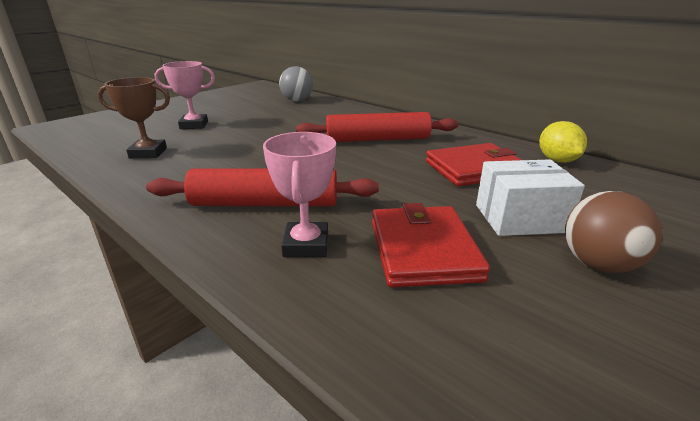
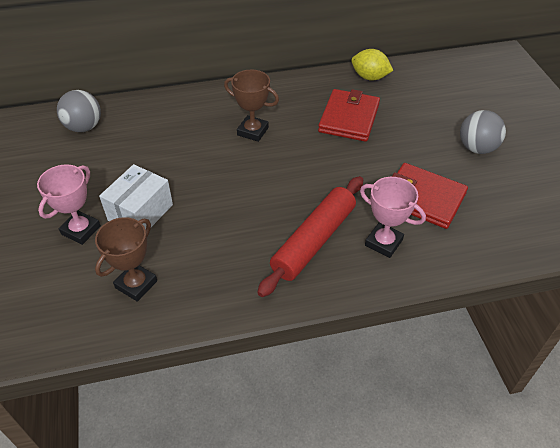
camera: 55 degrees left, 20 degrees up
(377, 139) = (253, 131): red rolling pin -> brown trophy
(520, 218) = (421, 143): white box -> white box (140, 212)
(598, 264) = (477, 148): brown ball -> grey ball

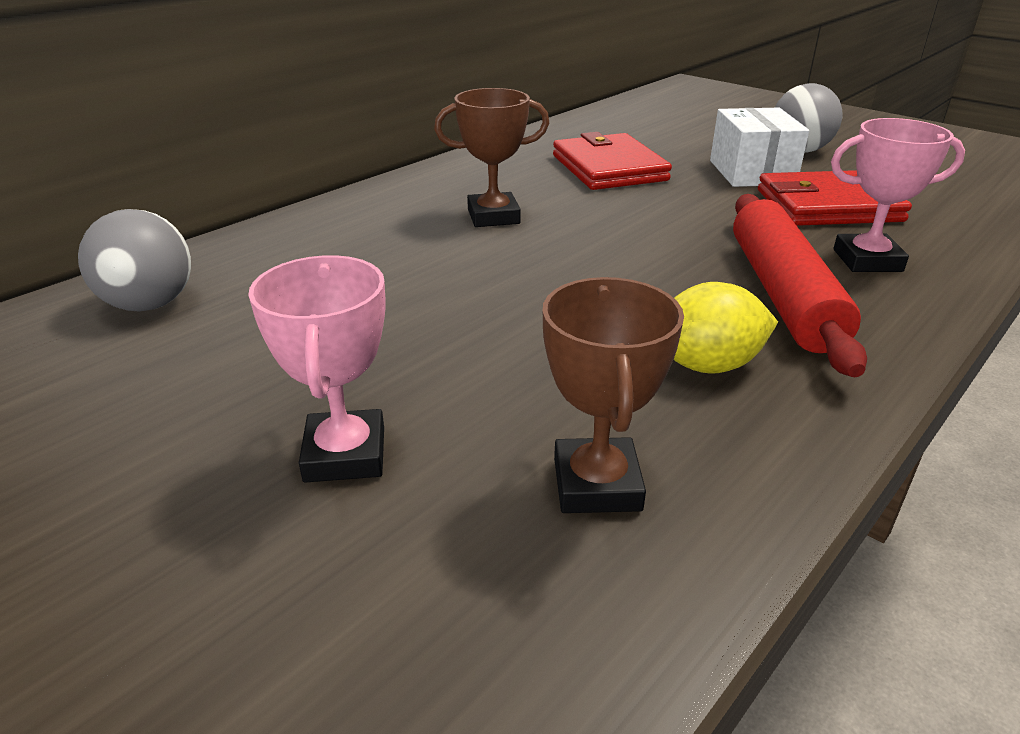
camera: 35 degrees left, 15 degrees down
(140, 212) = (442, 374): white box -> white box (751, 172)
(369, 77) = (572, 131): yellow lemon -> yellow lemon (707, 365)

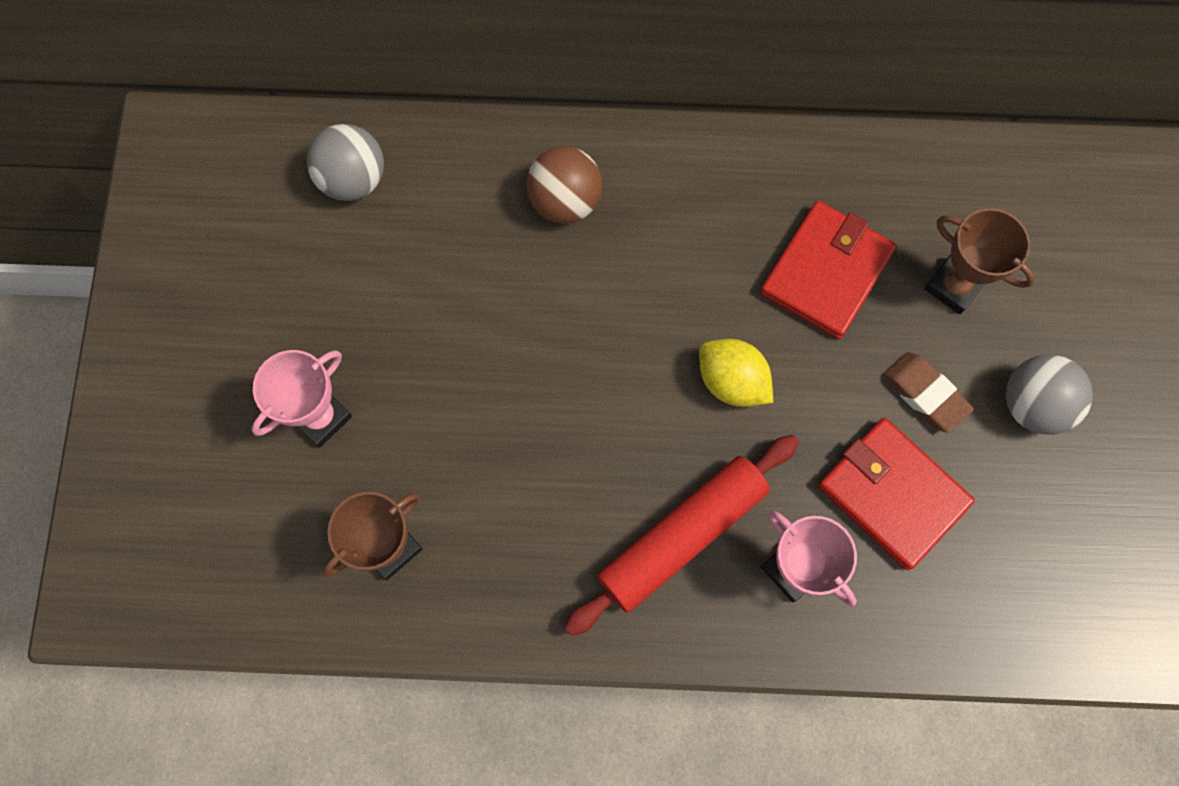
camera: 50 degrees right, 40 degrees up
(383, 224) = (565, 201): none -> brown ball
(493, 216) = (644, 263): brown trophy -> brown trophy (953, 286)
(707, 365) = (544, 538): yellow lemon -> yellow lemon (731, 381)
(751, 172) = (925, 394): white box -> brown eraser

